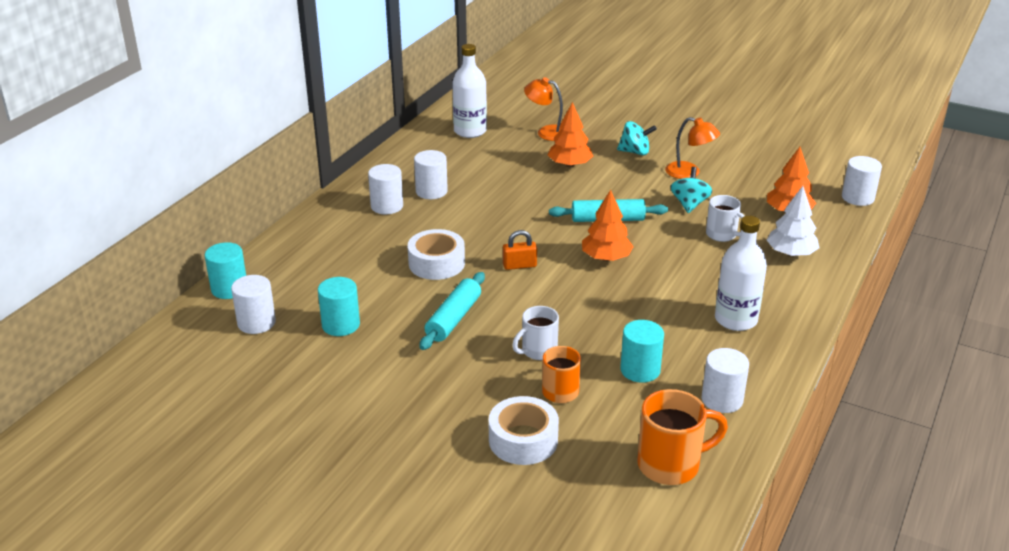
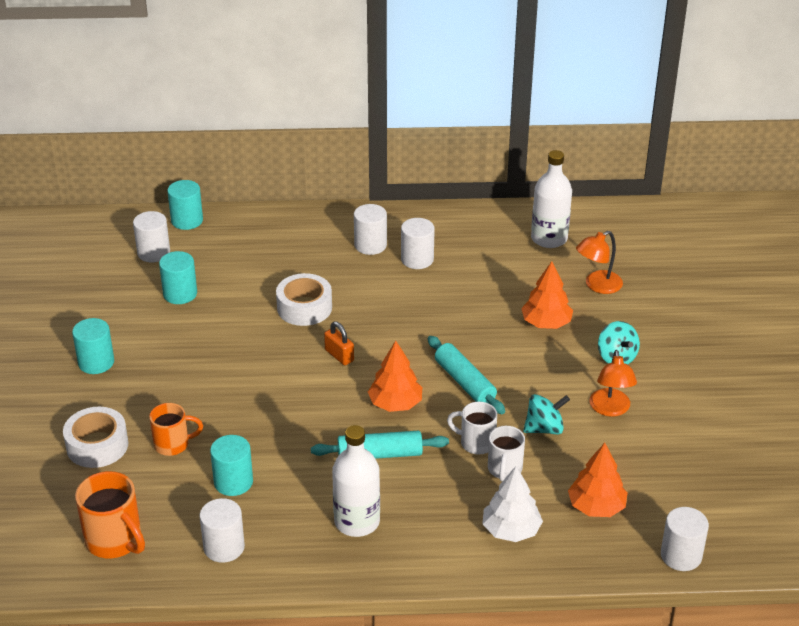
camera: 60 degrees right, 5 degrees up
(393, 407) = (96, 362): none -> turquoise cylinder
(453, 319) = (231, 348): turquoise rolling pin -> turquoise rolling pin (380, 454)
(538, 351) = (219, 412): white mug -> white mug (476, 443)
(547, 132) = (597, 285): orange lamp -> orange lamp turned 120 degrees counterclockwise

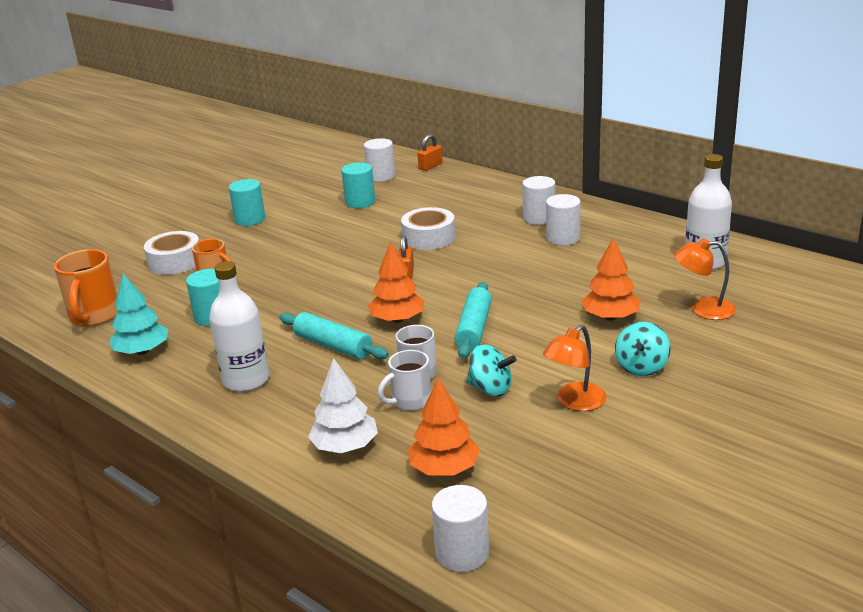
camera: 45 degrees right, 10 degrees down
(187, 220) = (430, 166): turquoise cylinder -> orange padlock
(224, 547) = (142, 351): white cylinder -> turquoise tree

